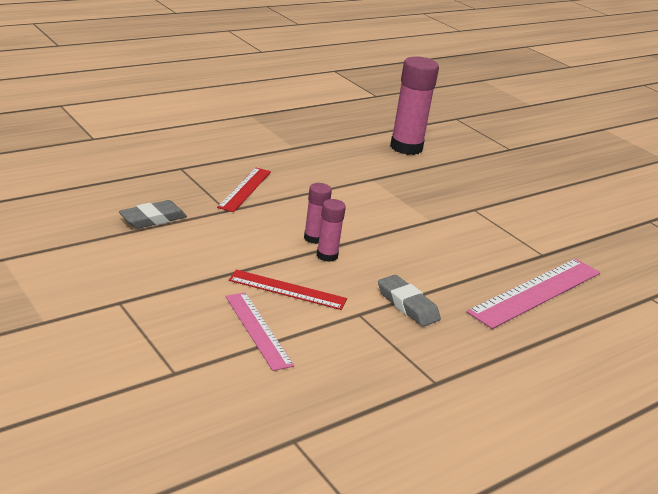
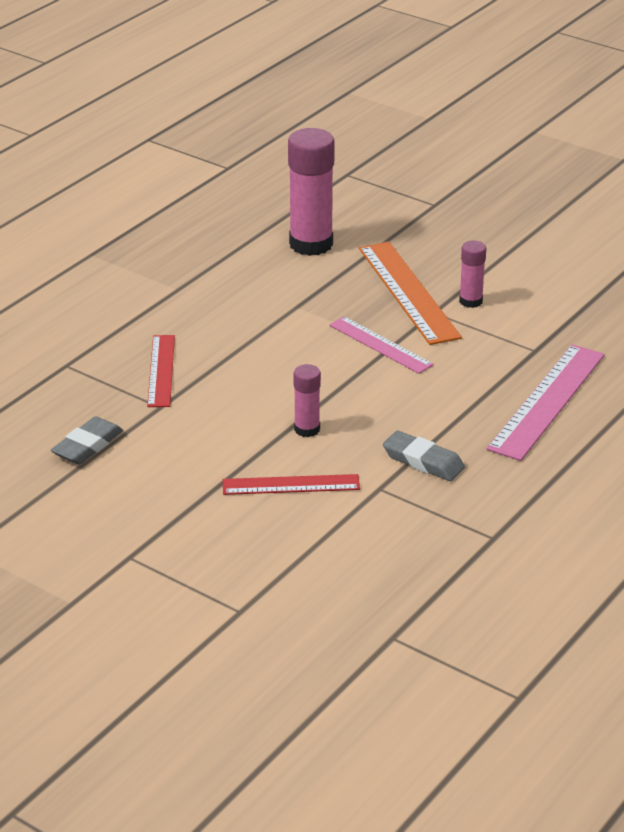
camera: 15 degrees left, 5 degrees up
(258, 330) = (290, 540): pink ruler -> pink ruler (380, 345)
(314, 238) = (279, 411): pink glue stick -> pink glue stick (470, 301)
(461, 192) = (408, 292): none -> orange ruler

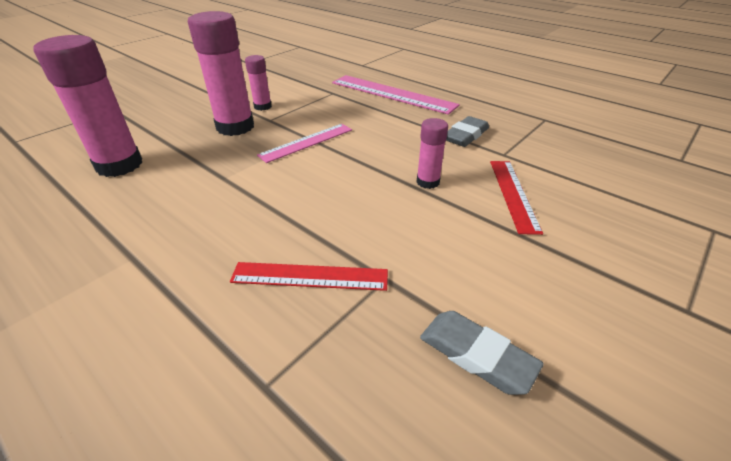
camera: 85 degrees left, 5 degrees up
(408, 292) = (235, 127): orange ruler -> pink glue stick

